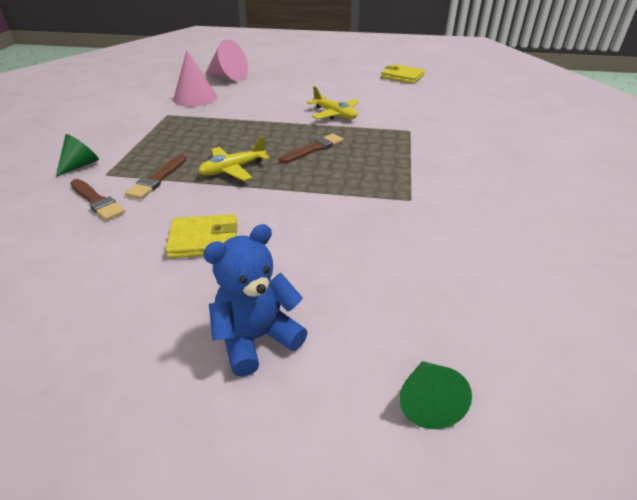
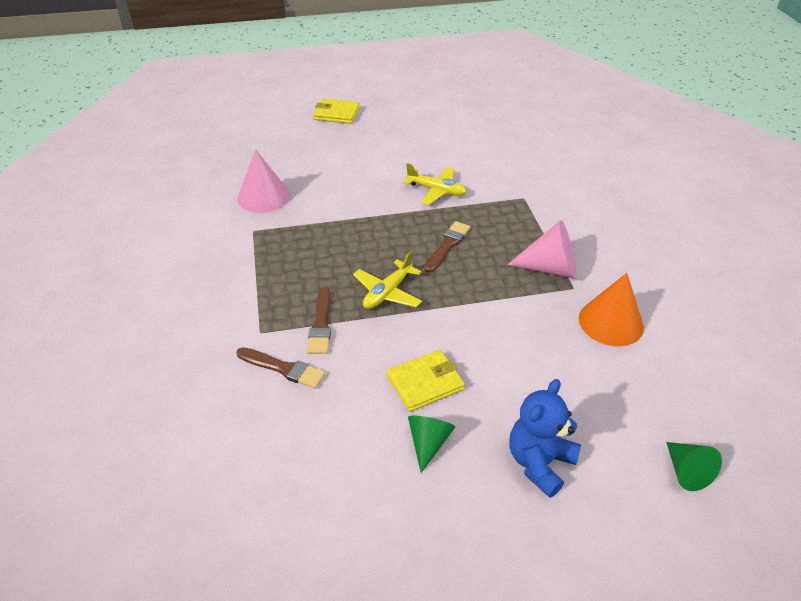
camera: 20 degrees left, 5 degrees up
(81, 165) = (221, 327): green cone -> green cone (428, 443)
(228, 77) = (276, 154): pink cone -> pink cone (550, 268)
(402, 76) = (470, 115): yellow wallet -> yellow wallet (336, 114)
(431, 234) = (611, 322): none -> orange cone

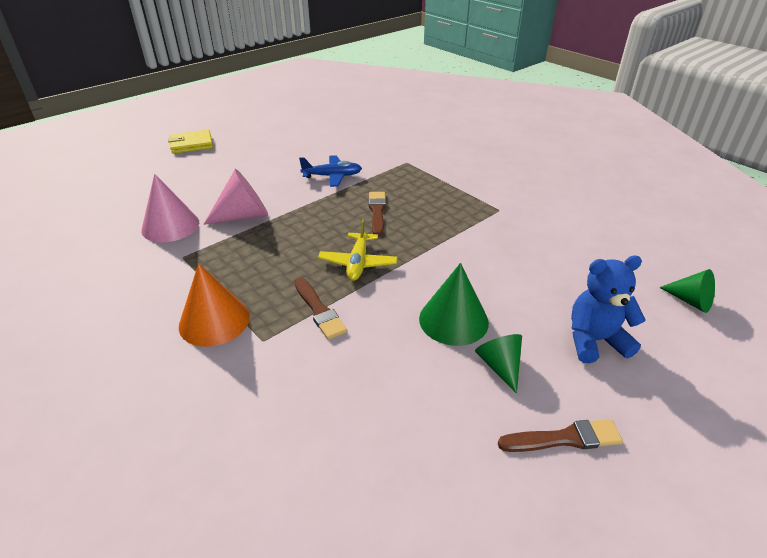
camera: 30 degrees left, 5 degrees down
(283, 368) = (314, 362): brown brush -> brown brush (564, 438)
(425, 383) = (453, 320): yellow wallet -> green cone
(436, 191) = (332, 176): yellow plane -> blue plane
(539, 462) = (595, 341): blue teddy bear -> blue teddy bear turned 75 degrees clockwise
(550, 268) = (471, 202): pink cone -> pink cone (244, 216)
(611, 322) = (546, 223): orange cone -> orange cone (214, 321)

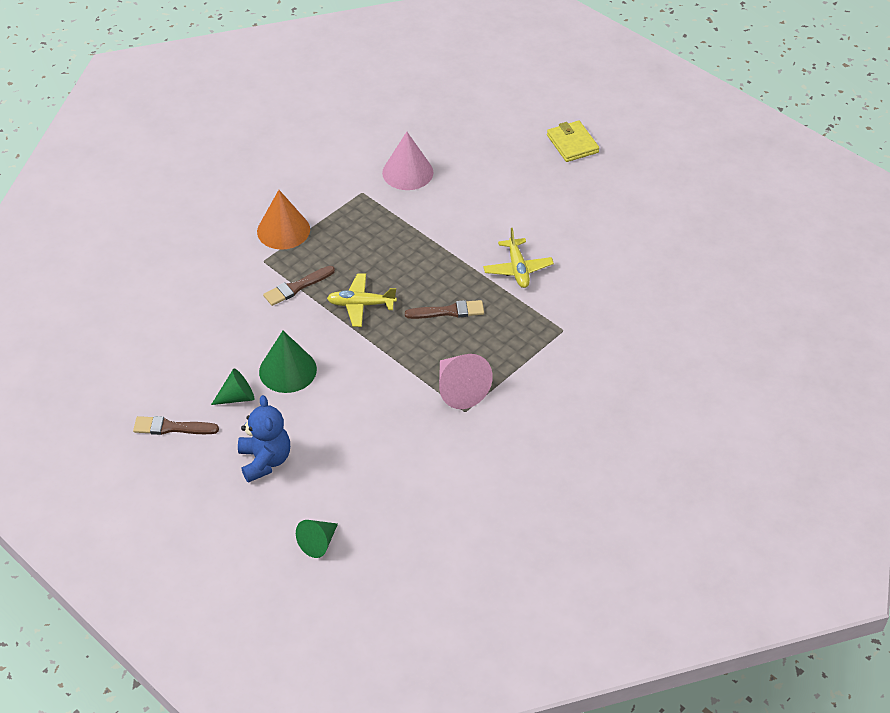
camera: 85 degrees right, 10 degrees up
(244, 216) = (430, 216): pink cone -> pink cone (459, 389)
(332, 176) = (517, 269): blue plane -> yellow plane
(564, 438) = (171, 427): brown brush -> brown brush turned 105 degrees clockwise

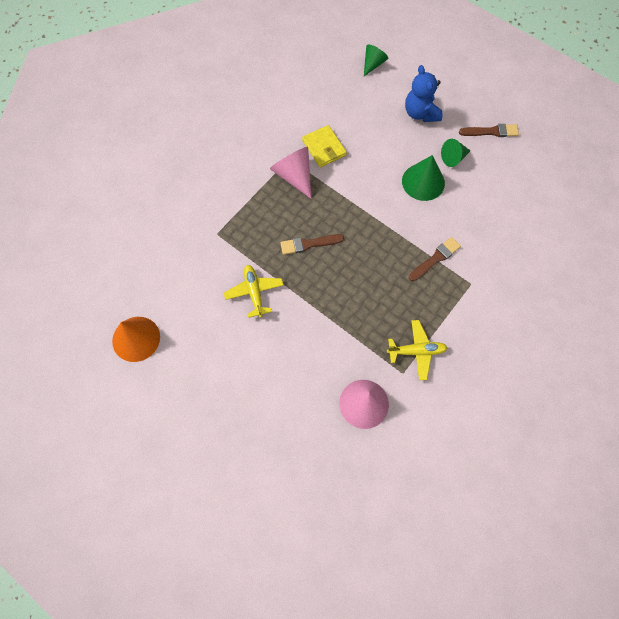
camera: 175 degrees right, 20 degrees up
(283, 230) = (463, 319): orange cone -> orange cone (136, 338)
(361, 304) = (380, 245): yellow plane -> yellow plane (416, 351)
(572, 144) = (202, 460): yellow wallet -> yellow wallet (324, 148)

